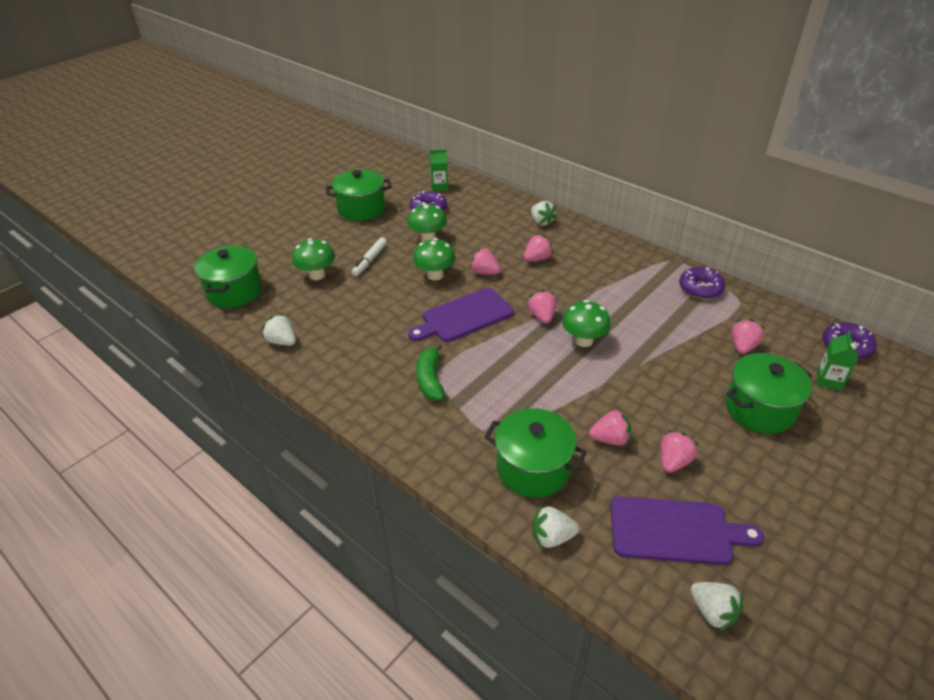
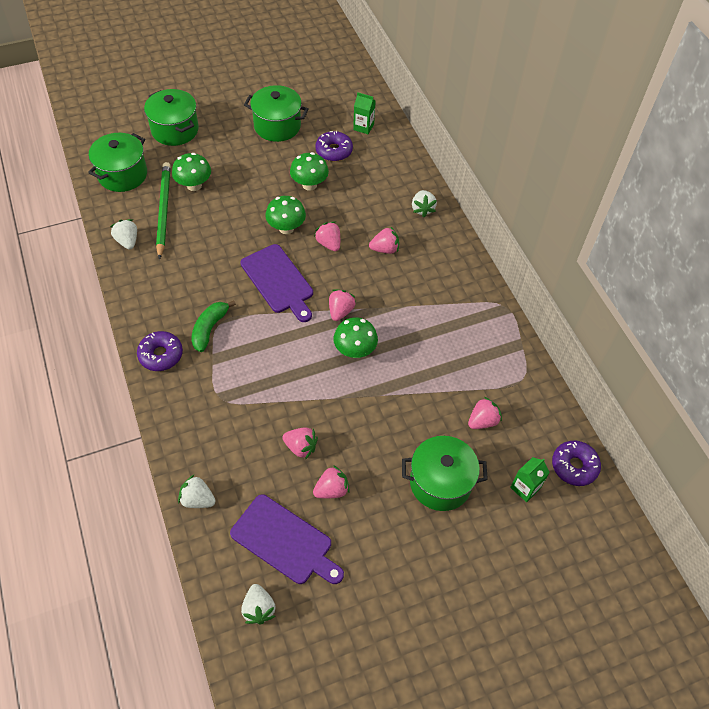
camera: 25 degrees right, 15 degrees up
(301, 304) = (163, 210): none -> green pencil
(370, 260) = (245, 188): white marker -> none
(464, 316) = (278, 281): purple cutting board -> purple cutting board turned 120 degrees counterclockwise
(533, 468) = (226, 441): green pot -> green pot (175, 130)
(700, 289) = (501, 347): purple donut -> purple donut (161, 355)

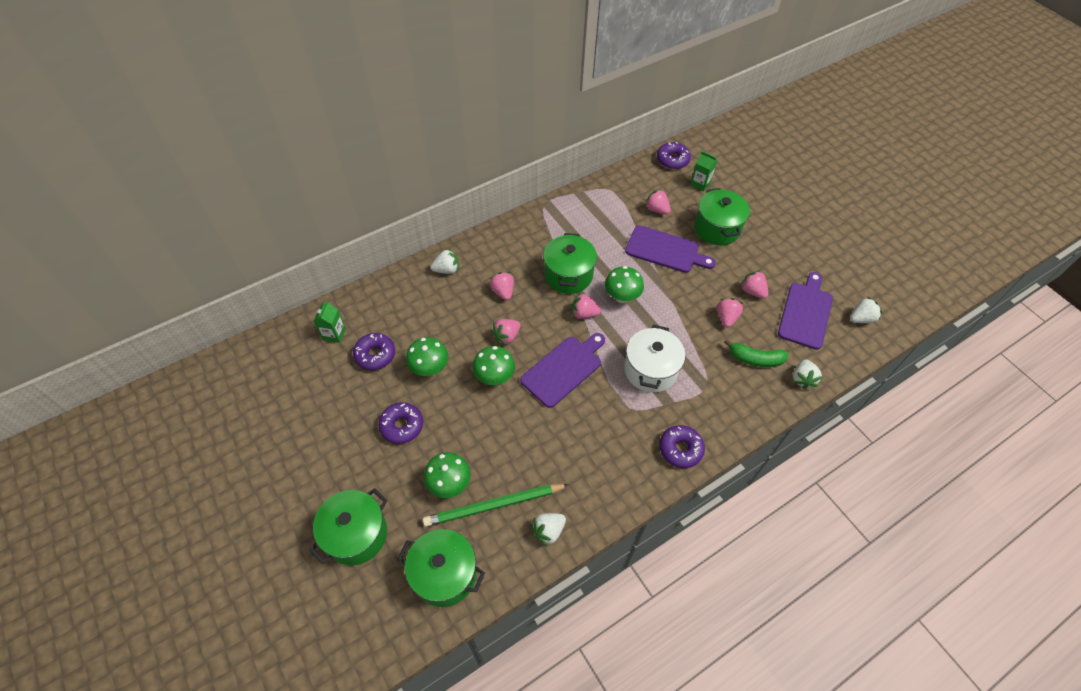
camera: 100 degrees left, 0 degrees up
(210, 329) = (636, 414): green banana -> green banana (755, 359)
(255, 353) = (650, 370): none -> white pot
(257, 162) = (402, 426): none -> purple donut
(277, 126) = (339, 418): green pot -> green pot (568, 275)
(414, 412) = (665, 250): none -> purple cutting board

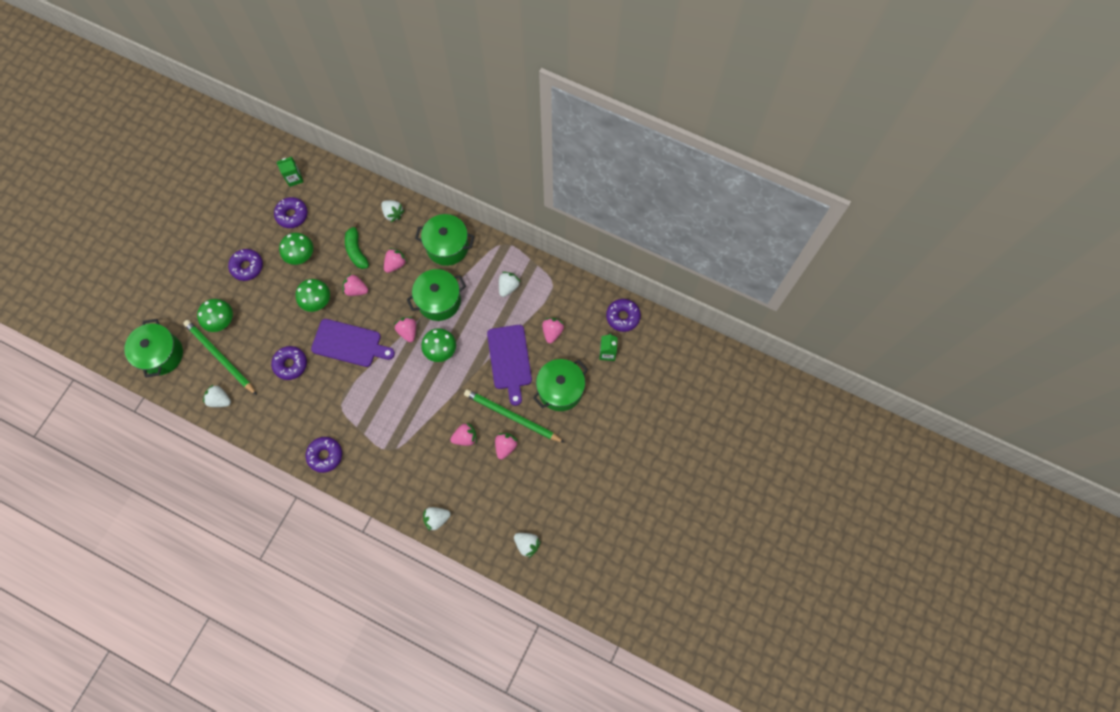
camera: 60 degrees right, 15 degrees up
(356, 534) = (161, 289): green pot -> green pot (447, 246)
(551, 435) = (290, 364): none -> purple donut
(590, 219) = (508, 287): none -> white strawberry
(650, 370) = (382, 404): white pot -> none
(724, 273) = (512, 417): none -> green pencil
(755, 359) = (436, 475): green banana -> green banana (356, 250)
(806, 313) = (507, 497): purple cutting board -> none

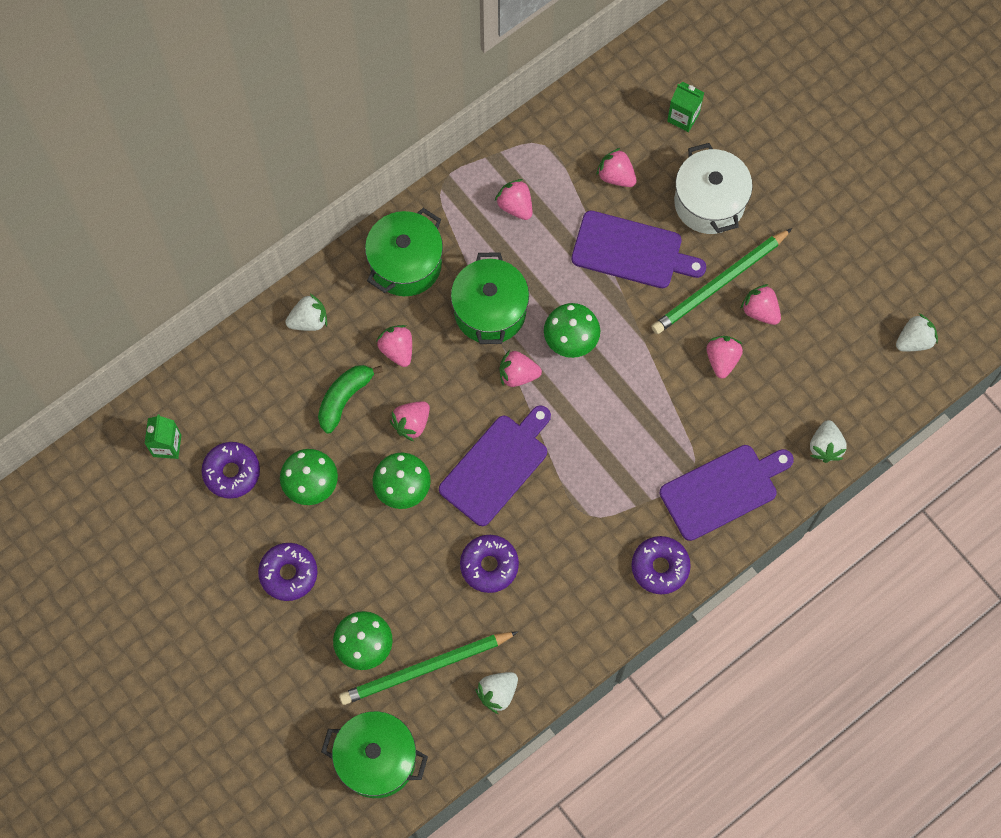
camera: 65 degrees left, 0 degrees up
(356, 250) = (344, 398): green banana -> green banana turned 120 degrees clockwise
(385, 471) = (723, 490): none -> purple cutting board
(508, 287) = (515, 206): white strawberry -> pink strawberry
(560, 390) = (709, 202): green pot -> white pot
(623, 317) = (638, 73): purple donut -> none

